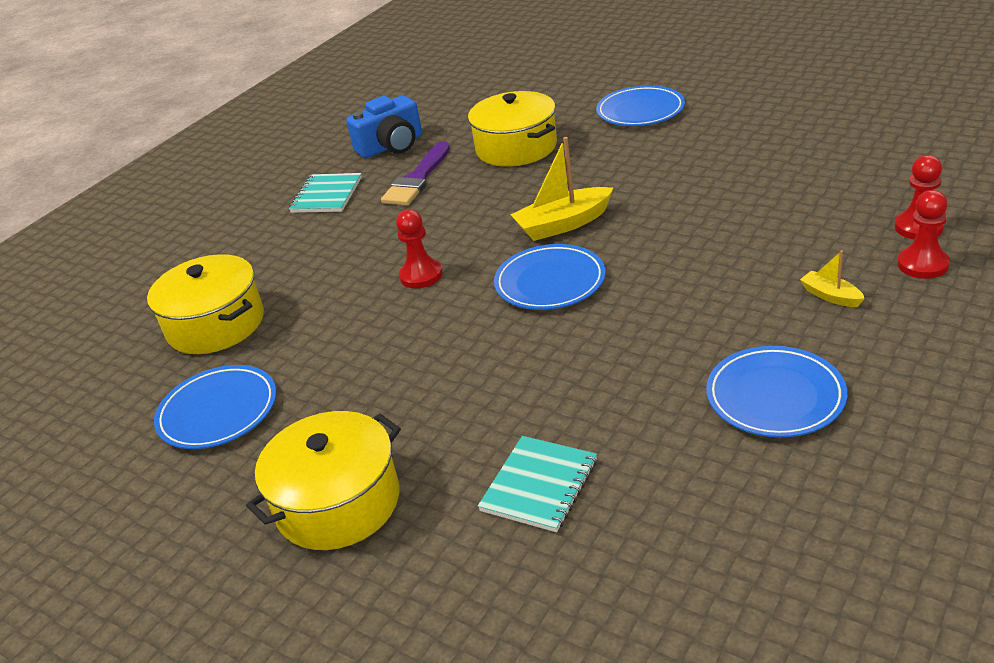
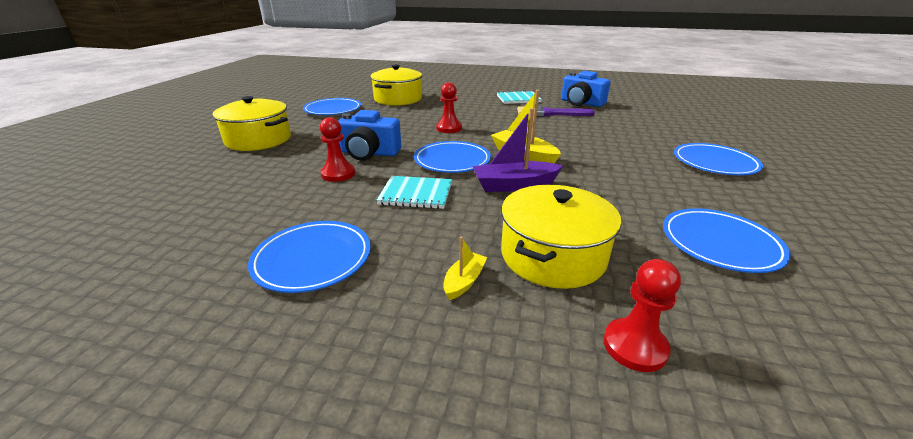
camera: 65 degrees right, 5 degrees down
(482, 358) = (369, 153): none -> blue camera
(516, 148) = (611, 131): yellow pot -> yellow pot (552, 255)
(539, 485) = (248, 182): turquoise notebook -> turquoise notebook (416, 194)
(645, 243) = (514, 185): none -> purple boat
(795, 155) = (720, 243): none -> blue plate
(922, 264) = (549, 351): red pawn -> red pawn (338, 174)

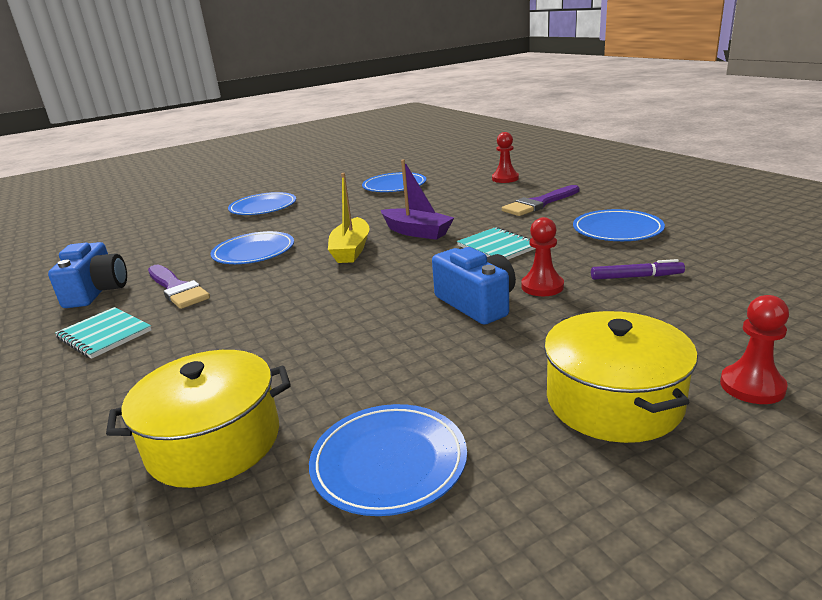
camera: 130 degrees left, 5 degrees down
(267, 203) = (636, 277): none -> purple marker
(449, 128) = (325, 310): red pawn -> red pawn (752, 386)
(452, 160) = (415, 265): blue plate -> blue plate (254, 252)
(464, 281) = (539, 203): yellow boat -> purple brush
(552, 255) = (478, 200): yellow pot -> none

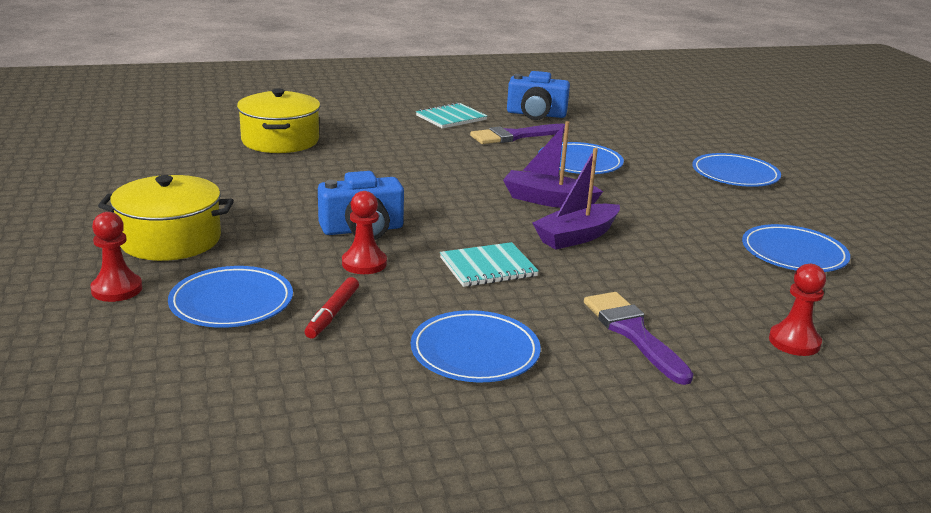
camera: 100 degrees right, 0 degrees up
(351, 250) = (548, 200): yellow boat -> purple boat
(389, 462) = (205, 173): blue plate -> blue plate (231, 302)
(636, 277) = (333, 314): purple marker -> red marker

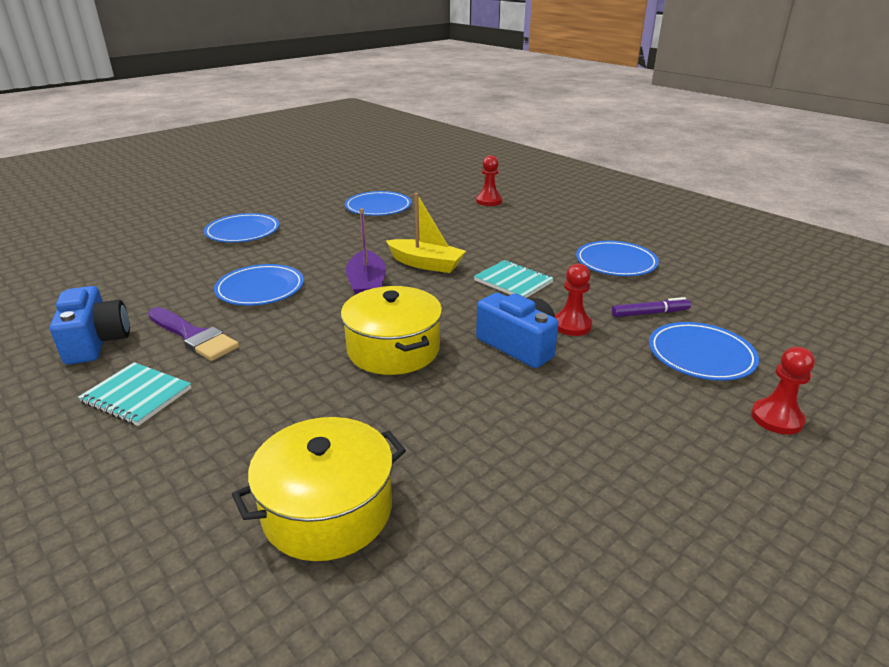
camera: 115 degrees left, 5 degrees up
(170, 240) = (675, 440): yellow pot -> yellow pot (393, 349)
(333, 314) = (650, 313): red marker -> purple marker
(576, 236) = (426, 264): purple boat -> yellow boat
(633, 333) = (533, 231): purple brush -> none

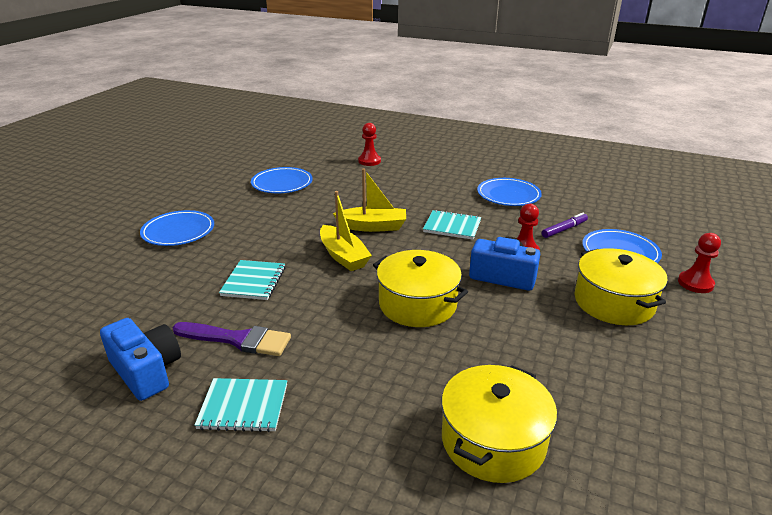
camera: 25 degrees left, 0 degrees up
(260, 289) = (253, 281): blue plate -> turquoise notebook
(367, 285) = (343, 256): purple boat -> yellow boat
(631, 409) = (614, 302): none -> yellow pot

